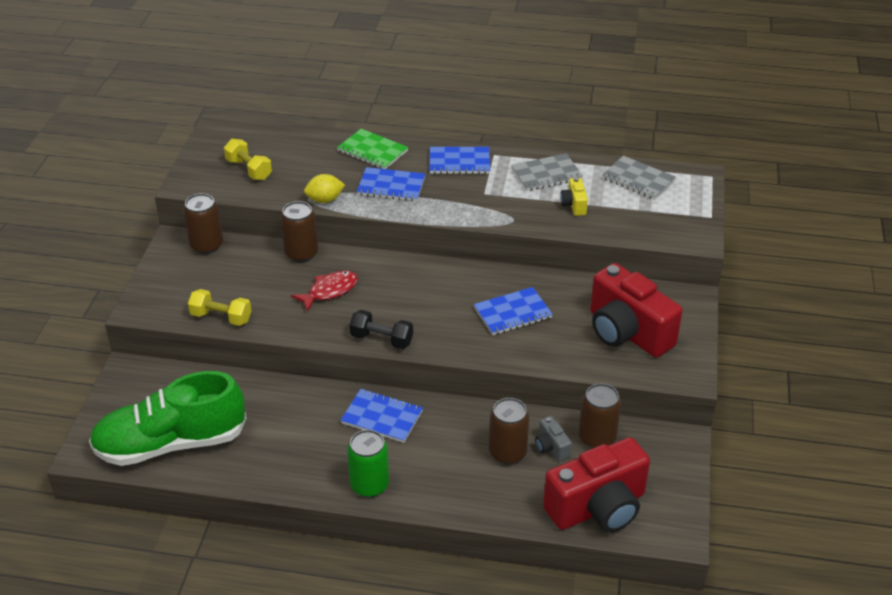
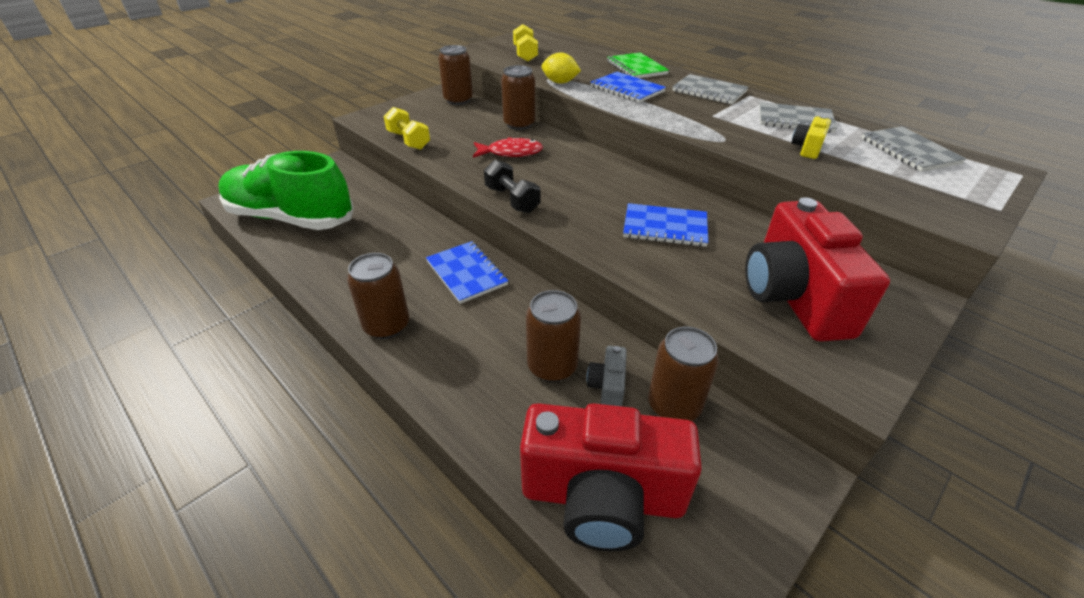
camera: 35 degrees right, 0 degrees up
(369, 485) = (387, 325): green can -> brown can
(459, 162) = (709, 91): blue notebook -> grey notebook

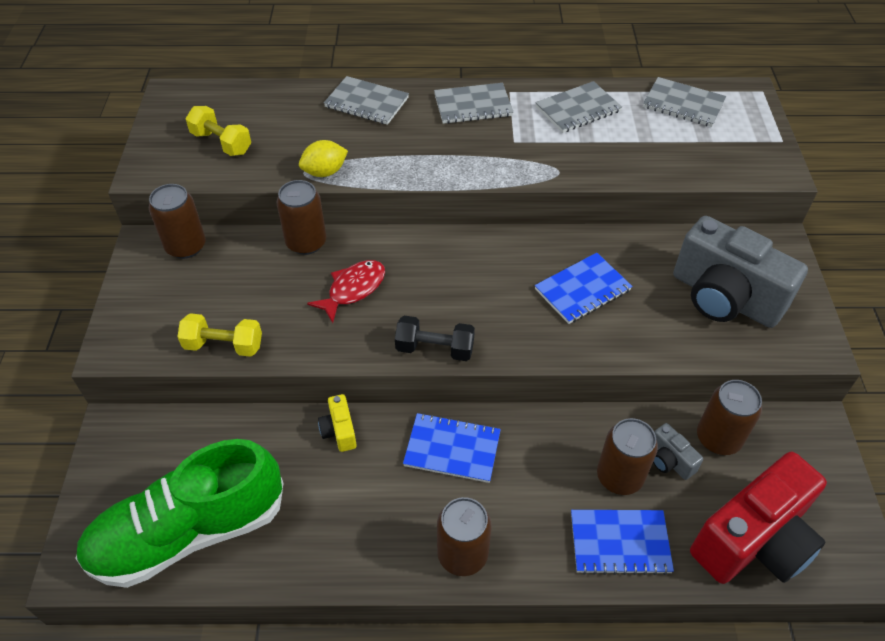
camera: 45 degrees left, 10 degrees up
(627, 89) = (401, 145): blue notebook -> blue notebook (619, 543)
(636, 68) = (366, 102): green notebook -> grey notebook
(793, 297) = (724, 297): red camera -> grey camera
(807, 148) = (623, 144): yellow camera -> yellow camera (339, 431)

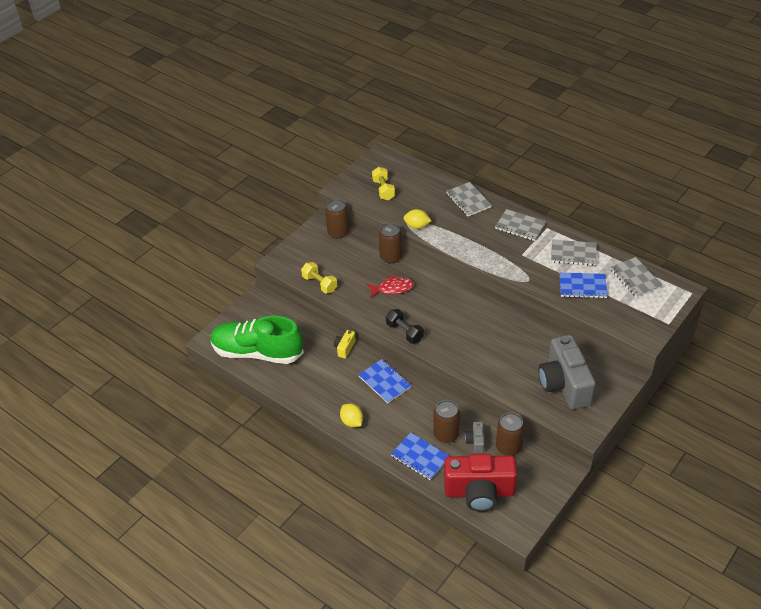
camera: 40 degrees right, 5 degrees down
(462, 554) = (352, 422): brown can -> yellow lemon
(582, 290) = (497, 344): blue notebook -> blue notebook (582, 286)

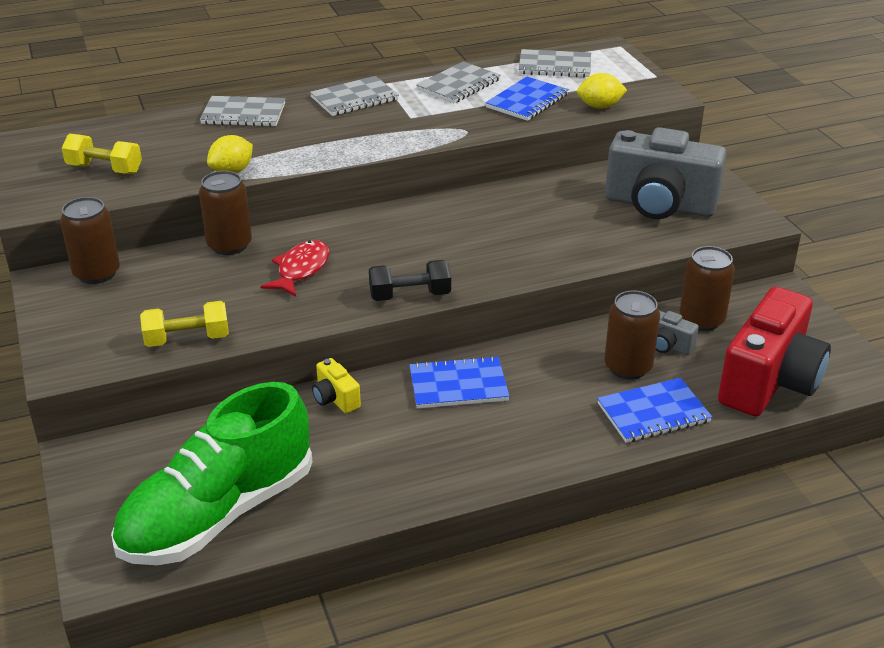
camera: 60 degrees left, 10 degrees down
(352, 422) = (511, 458): yellow lemon -> yellow lemon (599, 106)

